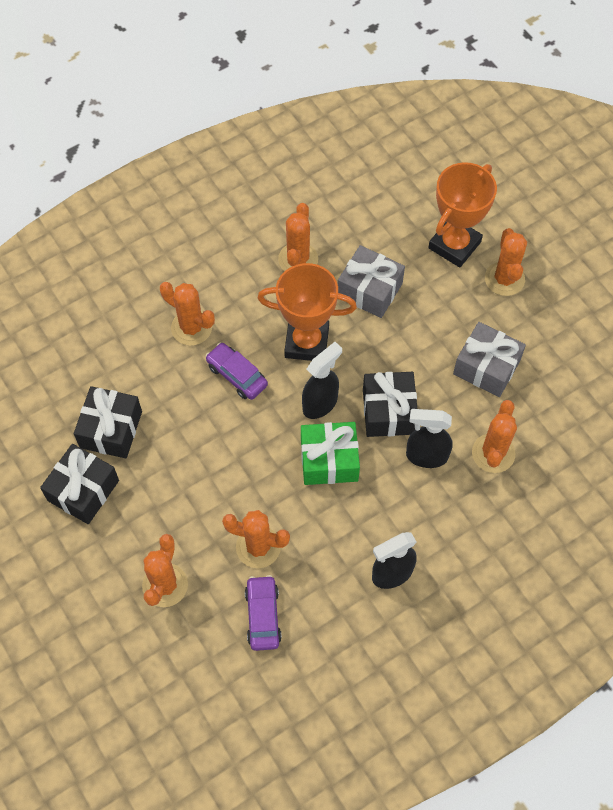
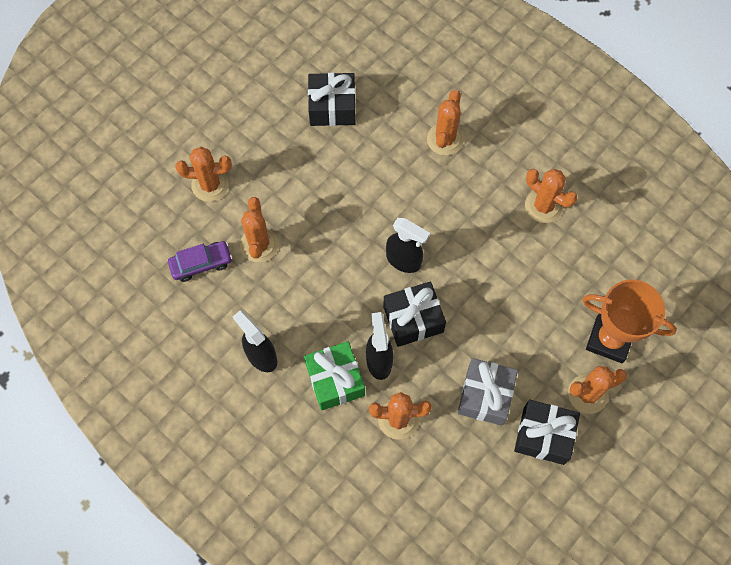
camera: 75 degrees right, 5 degrees up
(83, 490) = (274, 103): black gift -> black gift (543, 435)
(237, 375) = (410, 187): purple car -> none
(298, 259) = (543, 206): orange cactus -> orange cactus turned 45 degrees clockwise
(306, 342) = (460, 234): orange trophy -> none
(329, 460) = (352, 281): green gift -> green gift (335, 380)
(369, 290) = (532, 274): grey gift -> none

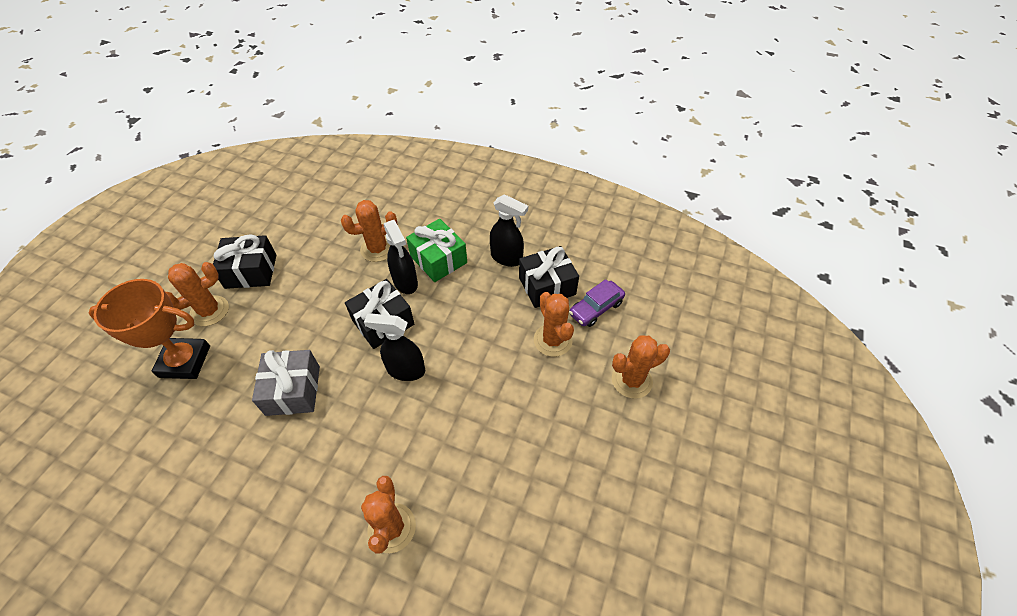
camera: 160 degrees right, 15 degrees down
(332, 107) = (546, 522): black gift -> black gift (547, 286)
(485, 396) = (305, 284): grey gift -> grey gift (293, 390)
(543, 206) = (257, 480): orange cactus -> none

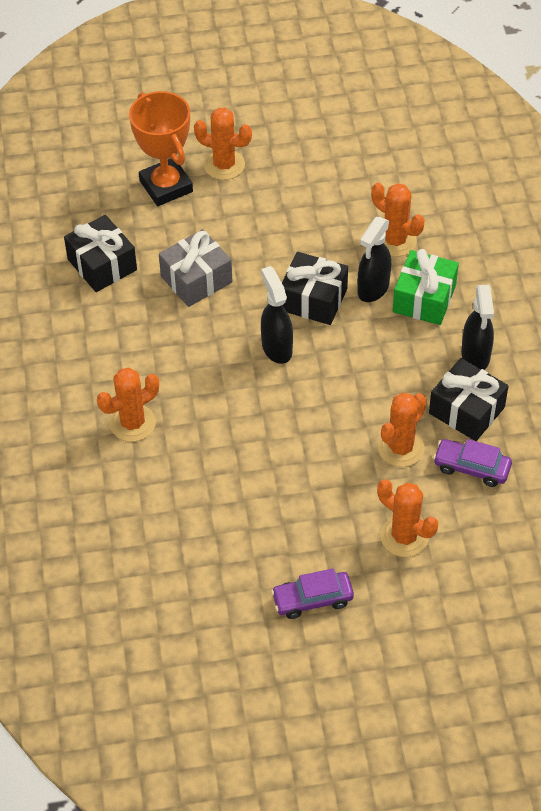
camera: 60 degrees right, 0 degrees up
(251, 271) = (288, 162): black gift -> black gift (102, 265)
(658, 478) = (312, 599): none -> purple car

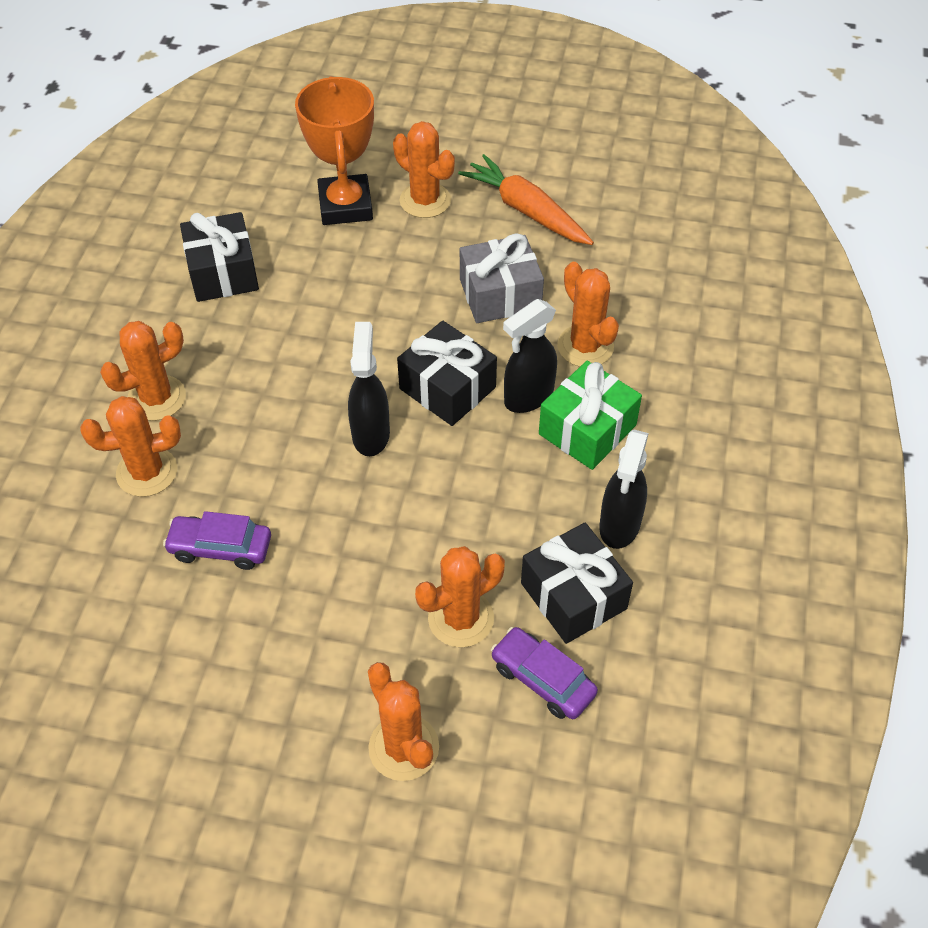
camera: 20 degrees right, 0 degrees up
(108, 370) = (156, 398): none -> orange cactus
(196, 279) = (320, 321): grey gift -> grey gift (500, 294)
(304, 151) = (526, 210): none -> orange carrot
(312, 599) = (235, 794): purple car -> purple car (220, 548)

